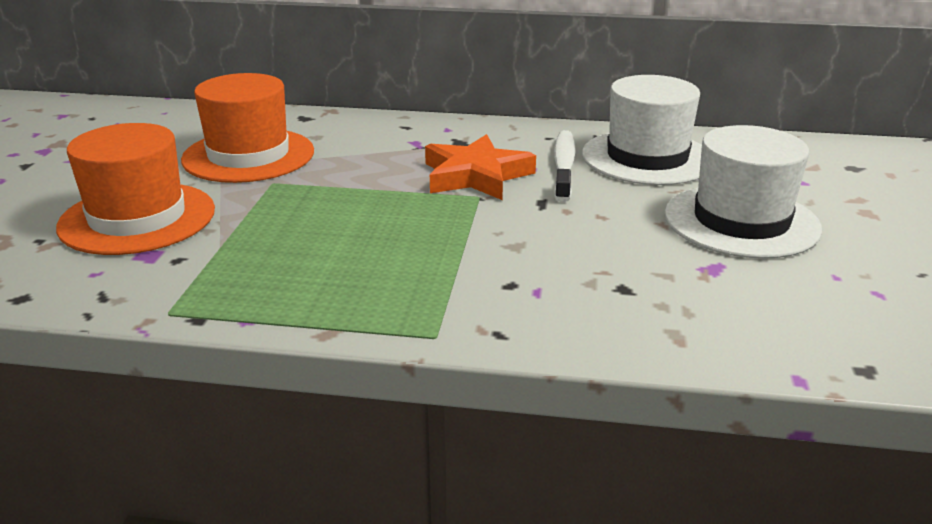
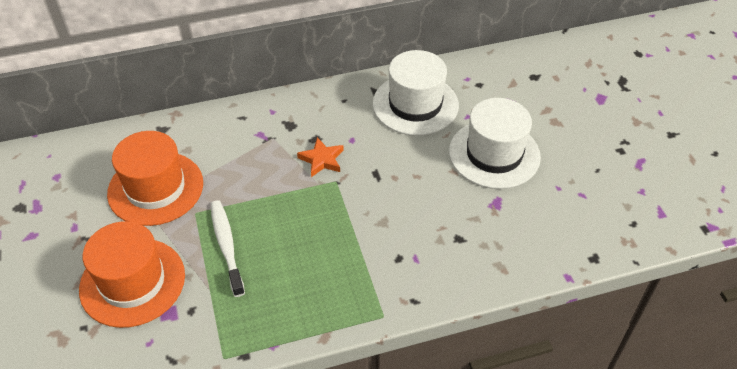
camera: 25 degrees left, 20 degrees up
(476, 175) = (322, 159): orange star -> orange star, size x0.61
(564, 166) = (370, 131): white toothbrush -> white toothbrush (226, 246)

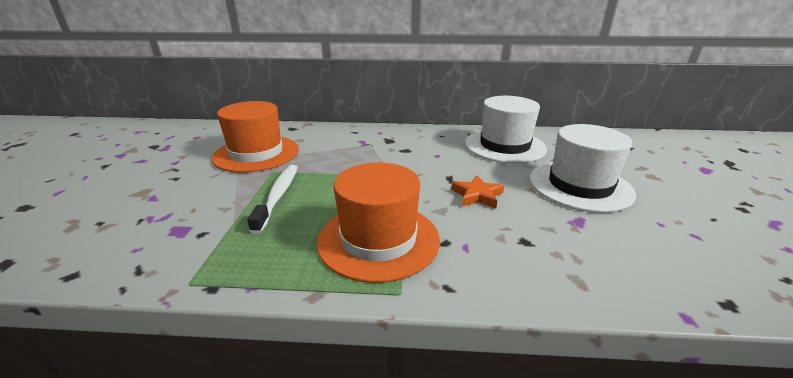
camera: 20 degrees right, 20 degrees down
(132, 282) = (176, 202): orange hat -> orange hat (378, 239)
(322, 159) = (403, 161): orange star -> orange star (477, 195)

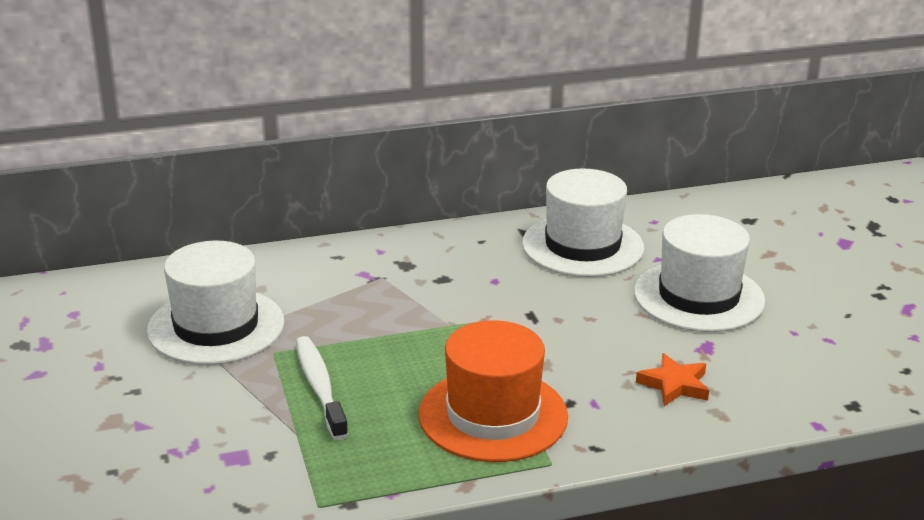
camera: 20 degrees left, 0 degrees up
(256, 153) = (216, 326): orange hat -> white hat
(477, 195) = (579, 335): orange star -> orange star (674, 385)

